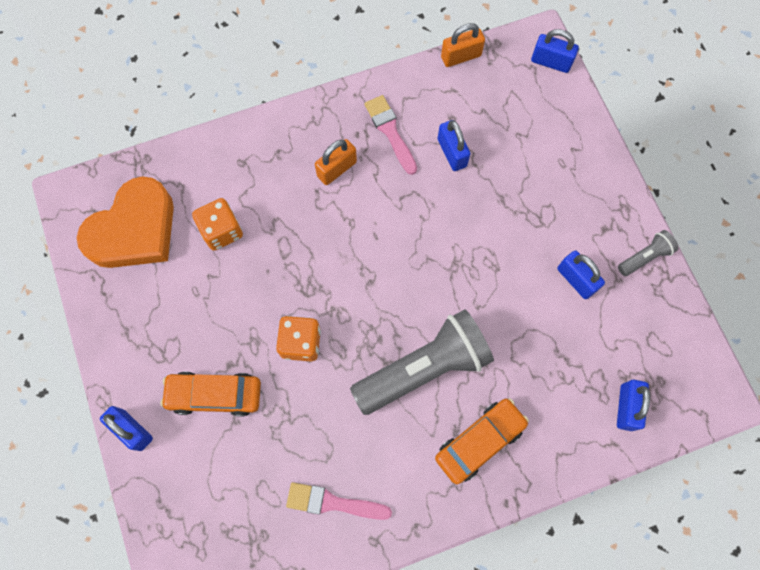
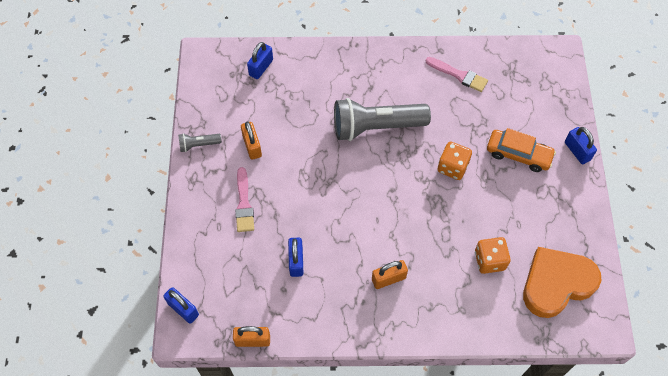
camera: 160 degrees left, 10 degrees down
(390, 131) = (336, 295): pink brush -> pink brush (244, 204)
(479, 441) = (358, 78): orange car -> none
(576, 279) = (252, 146): blue padlock -> orange padlock

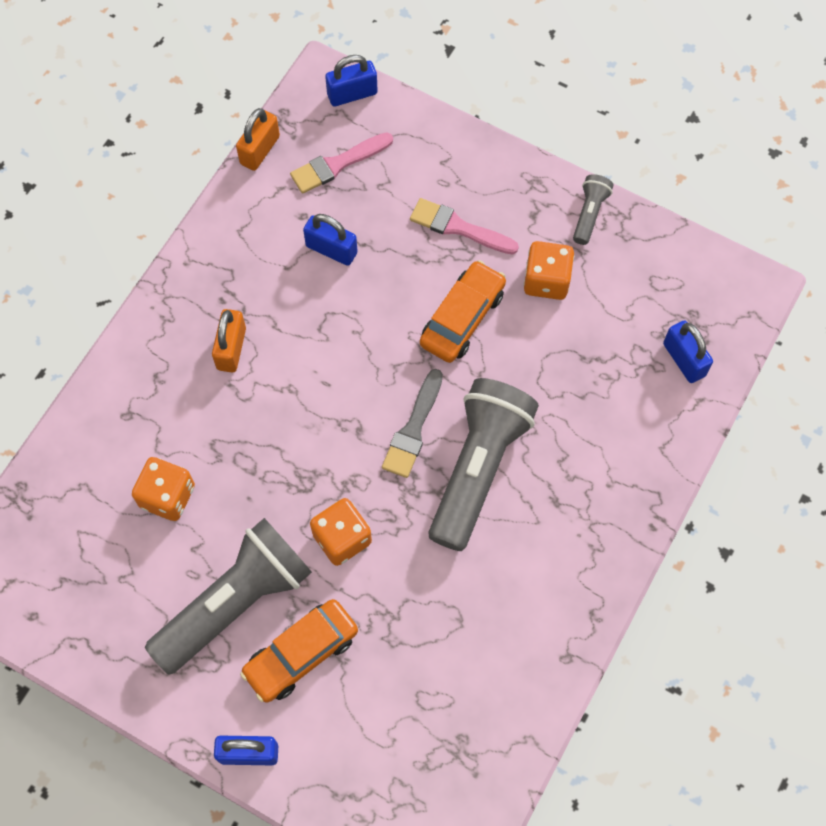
camera: 120 degrees right, 5 degrees up
(252, 146) = (546, 280): orange padlock -> orange dice
(298, 174) = (462, 318): none -> orange car
(375, 165) = (413, 429): none -> grey brush
(459, 75) = (500, 656): pink brush -> pink brush (337, 164)
(517, 196) = (235, 602): none -> grey flashlight
(556, 283) = (73, 566): orange heart -> none

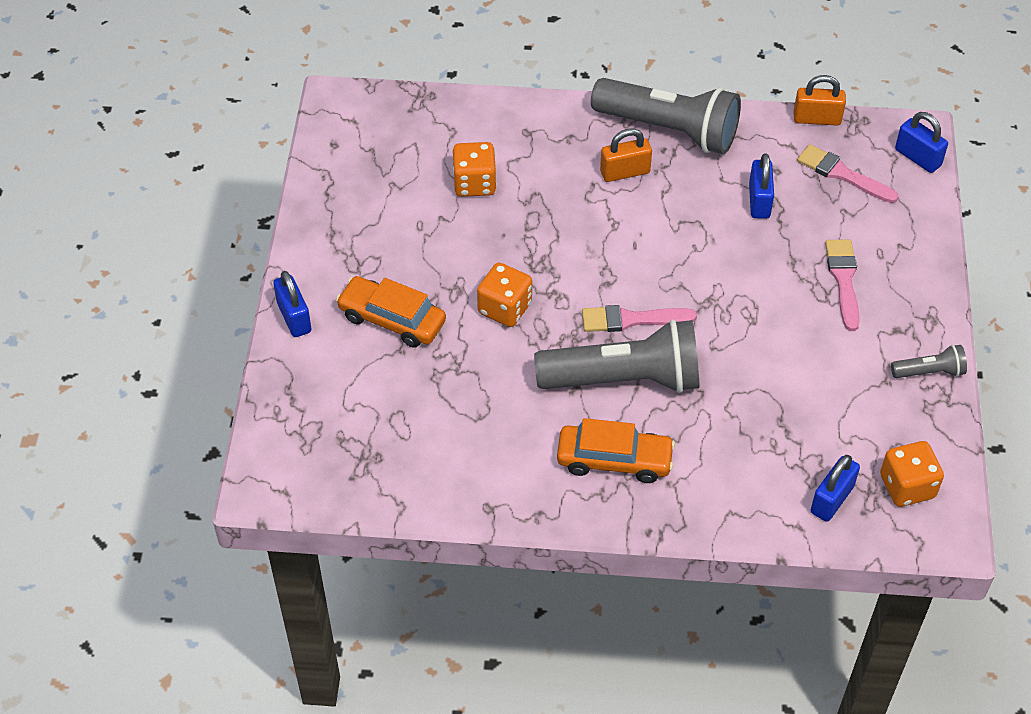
camera: 65 degrees right, 15 degrees down
(235, 602) = (411, 260): grey flashlight -> grey flashlight (669, 130)
(413, 429) = (631, 320): grey brush -> pink brush
(462, 318) = (758, 315): orange car -> orange car (614, 460)
(546, 280) = (837, 363): orange dice -> orange dice (907, 486)

